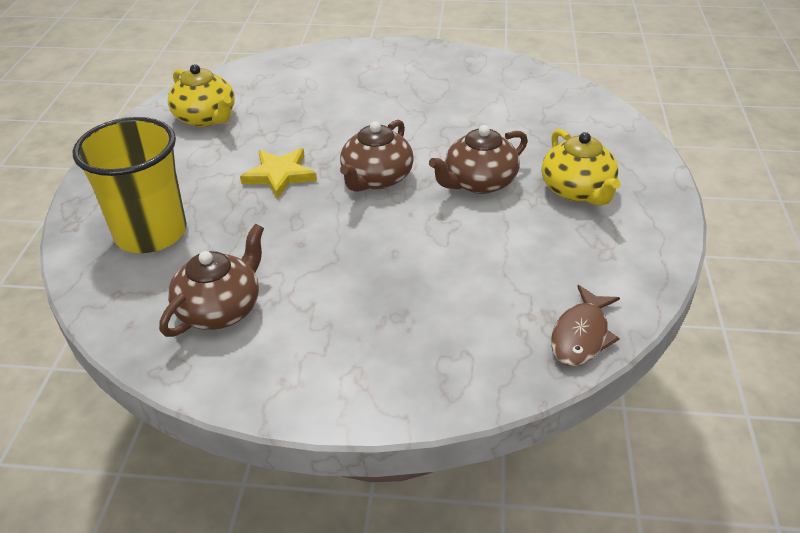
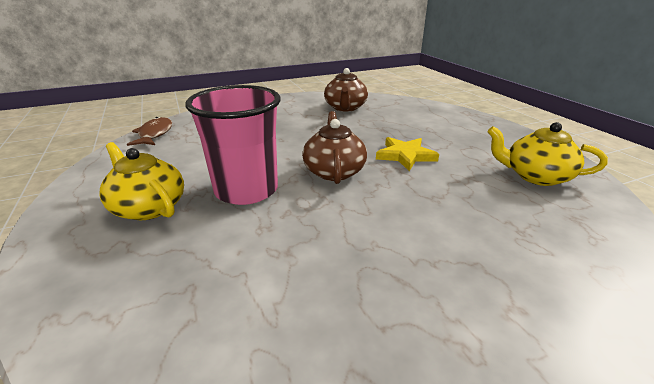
camera: 150 degrees right, 10 degrees down
(151, 233) = (424, 118): yellow cup -> none
(479, 182) = (246, 190): brown teapot -> pink cup

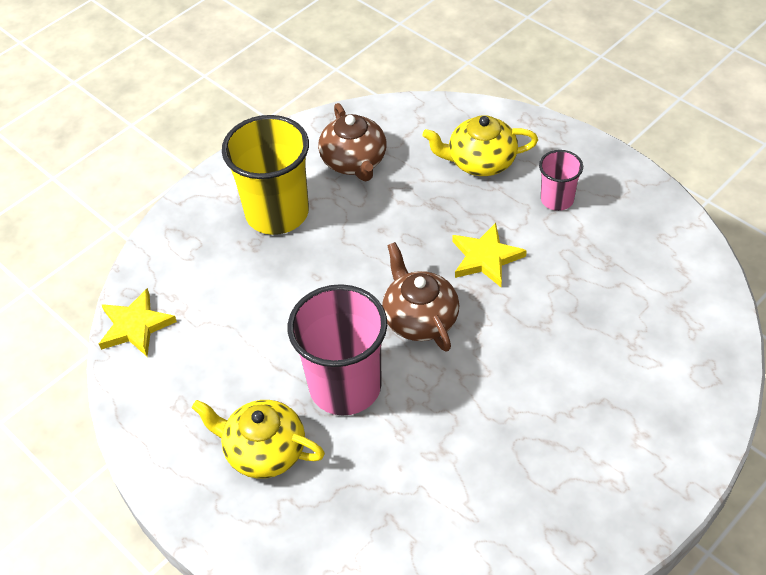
camera: 20 degrees left, 20 degrees up
(154, 134) = (135, 326): brown fish -> yellow star
(283, 115) = (277, 213): none -> yellow cup
(475, 143) = (557, 199): none -> pink cup
(535, 176) = (634, 248): yellow teapot -> yellow teapot (480, 161)

